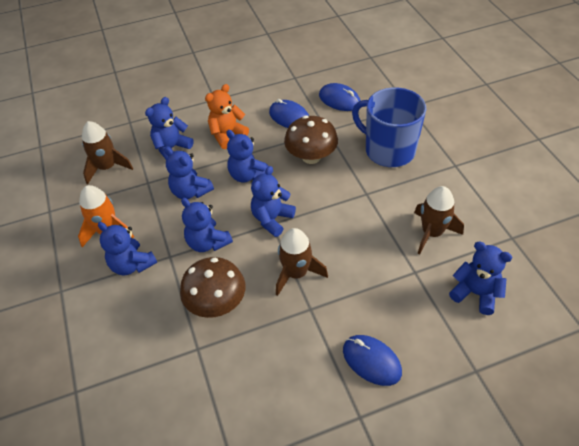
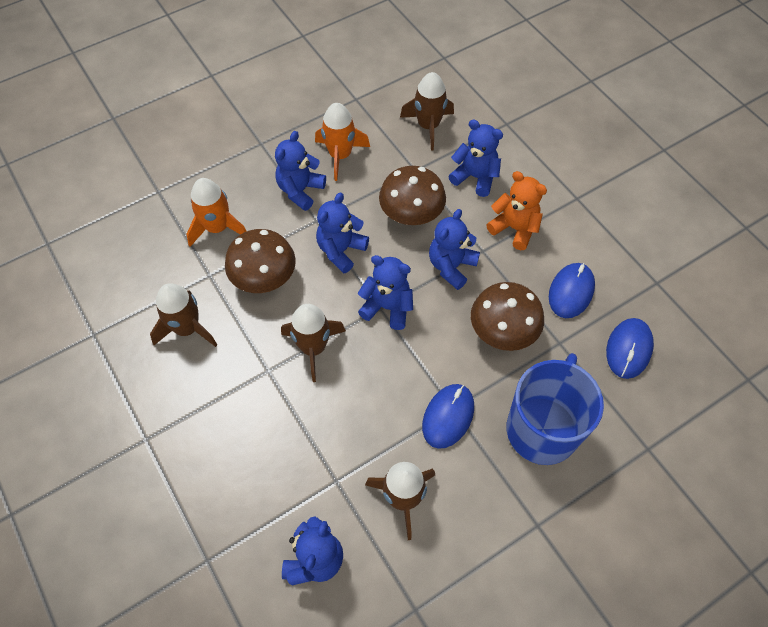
camera: 75 degrees right, 10 degrees up
(146, 337) = (218, 228): none -> orange rocket
(190, 191) = (411, 214): blue teddy bear -> brown mushroom
(251, 372) = (187, 329): none -> brown rocket
(371, 361) = (209, 443): blue mouse -> blue mouse (448, 416)

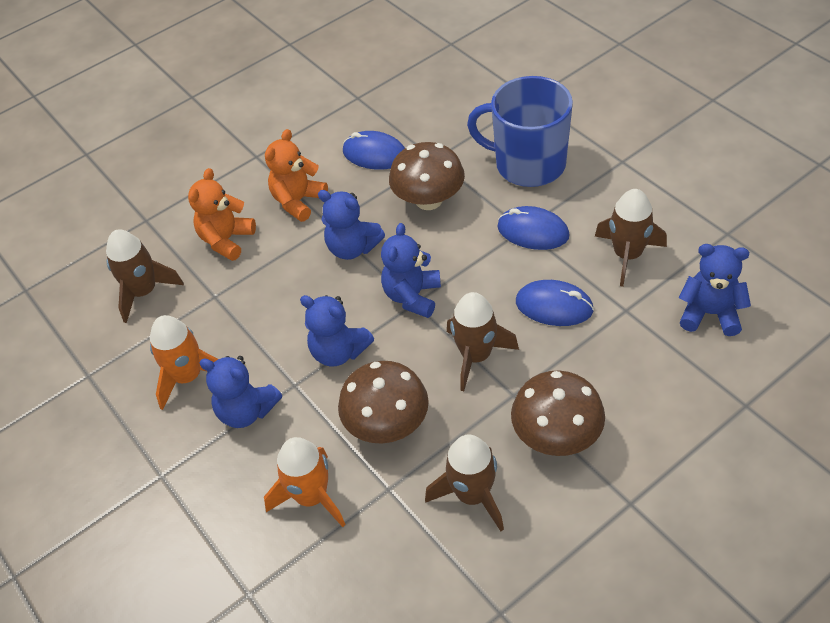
camera: 90 degrees left, 10 degrees down
(411, 214) = (282, 291): brown mushroom -> brown mushroom (556, 436)
(475, 177) = (226, 240): blue teddy bear -> orange teddy bear
(628, 349) = (433, 113): blue mouse -> blue mouse (554, 306)

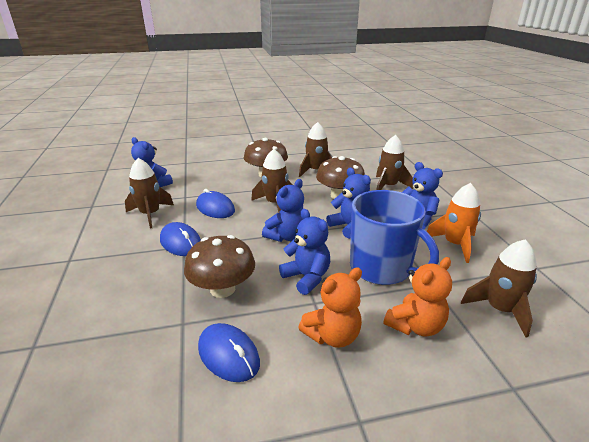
camera: 160 degrees left, 20 degrees down
(312, 496) = (388, 186): orange rocket -> brown rocket
(528, 164) = (124, 285): blue mug -> blue mug (381, 268)

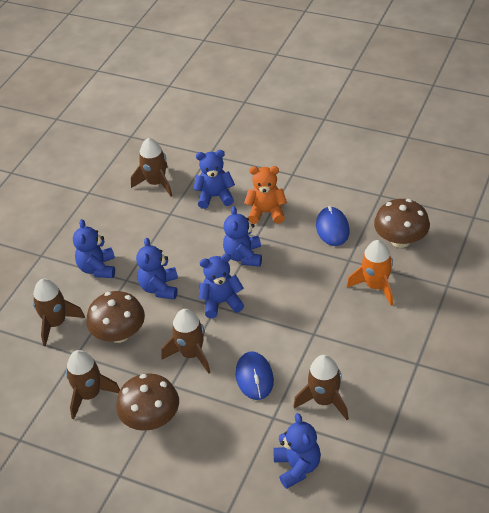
camera: 140 degrees left, 15 degrees up
(180, 242) = (314, 340): blue mouse -> none
(222, 289) = (308, 274): brown mushroom -> brown mushroom (400, 240)
(381, 268) = (185, 239): blue mug -> none
(415, 326) = (215, 197): orange teddy bear -> blue teddy bear
(455, 244) = (108, 232): orange rocket -> orange rocket (375, 286)

